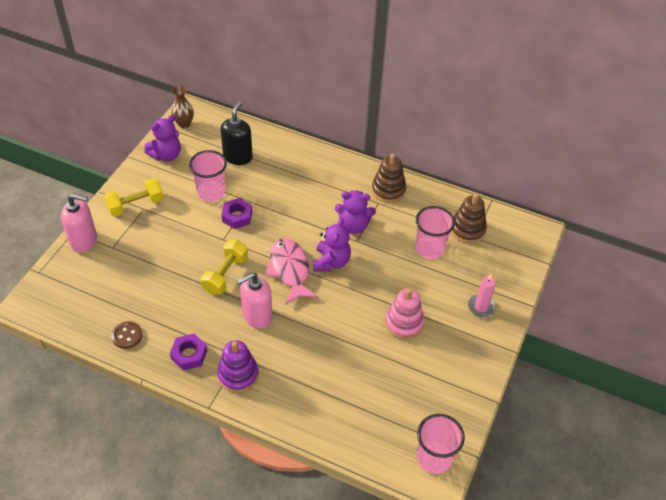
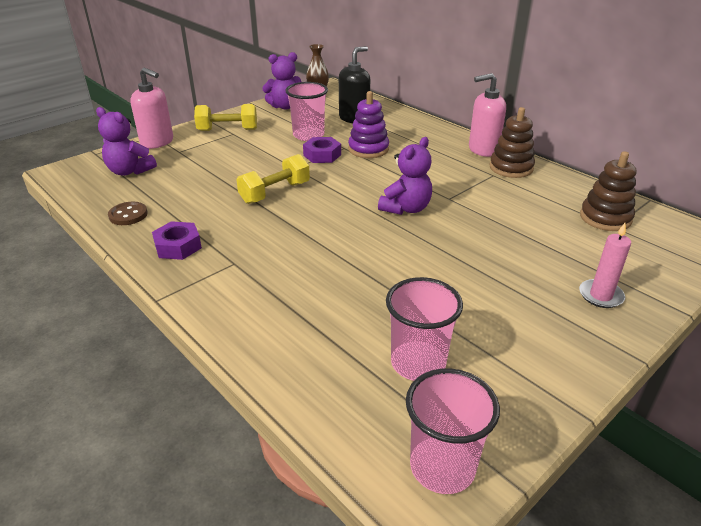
camera: 25 degrees right, 15 degrees down
(238, 375) = (218, 279): purple stacking toy -> purple stacking toy (368, 149)
(257, 316) = (283, 233): pink soap dispenser -> pink soap dispenser (483, 149)
(290, 270) = (351, 204): pink fish -> none
(353, 226) = (452, 186): purple teddy bear -> purple teddy bear (129, 171)
(404, 323) = (473, 284): pink stacking toy -> none
(429, 249) = (543, 224): pink cup -> pink cup (418, 363)

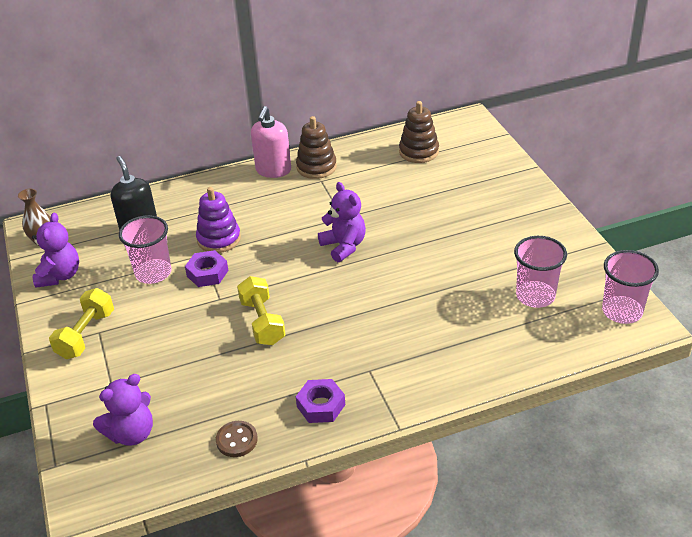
camera: 65 degrees left, 5 degrees up
(157, 142) = (69, 402): pink soap dispenser -> none
(600, 295) = (504, 192): pink candle -> none

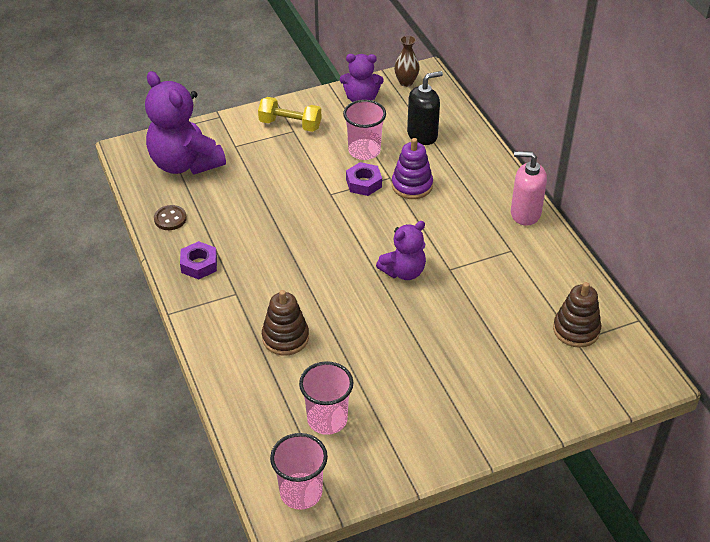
camera: 85 degrees right, 5 degrees up
(132, 433) = (185, 163): purple teddy bear -> purple teddy bear, size x1.71
(262, 322) = (299, 223): yellow dumbbell -> none
(316, 167) = (535, 245): brown stacking toy -> brown stacking toy (285, 337)

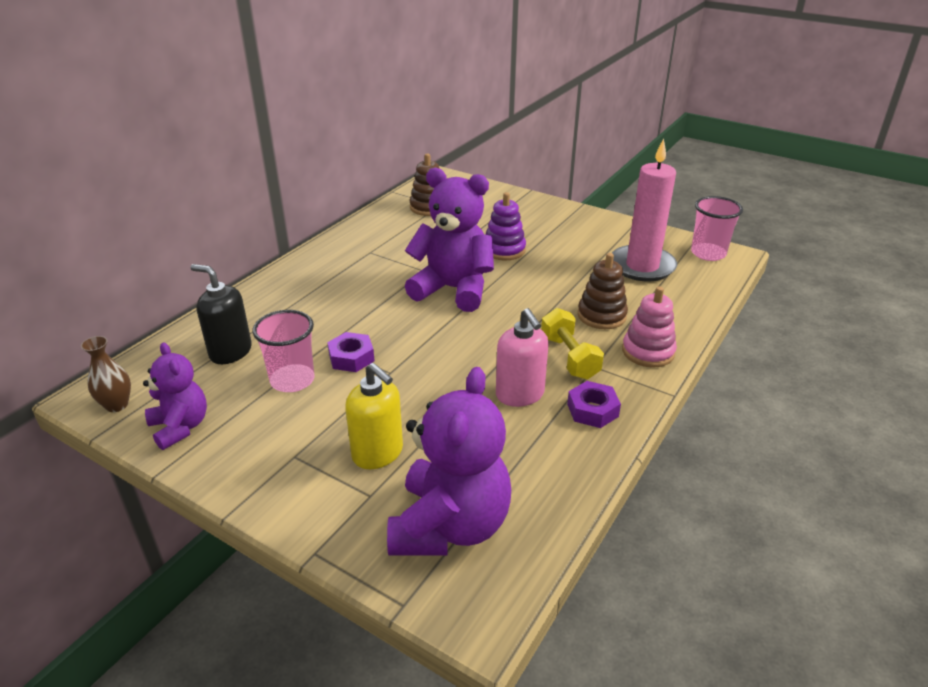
camera: 125 degrees left, 10 degrees down
(170, 219) = (558, 475): brown button -> none
(219, 333) = (648, 352): none -> pink stacking toy
(262, 160) = (378, 453): none -> yellow soap dispenser
(290, 124) = (282, 465): yellow dumbbell -> yellow dumbbell (569, 357)
(327, 419) = (642, 266): pink cup -> pink candle
(403, 271) = (453, 289): purple teddy bear -> purple teddy bear, size x1.71
(412, 185) = (327, 327): purple stacking toy -> purple stacking toy (504, 250)
(525, 213) = (314, 259): pink soap dispenser -> pink soap dispenser (520, 394)

